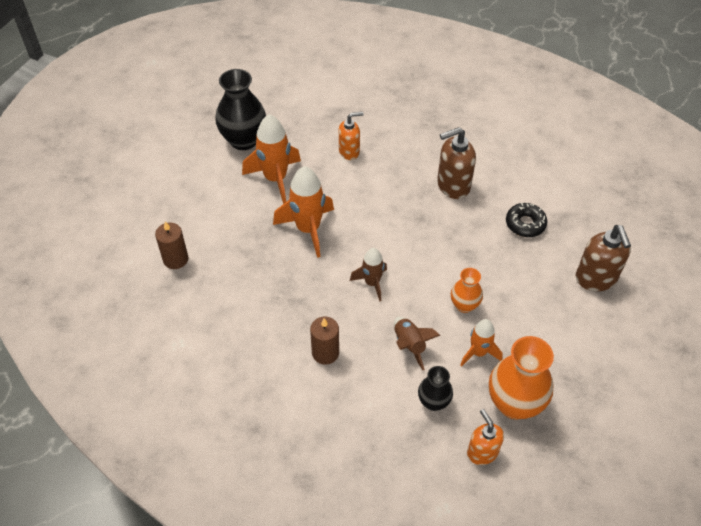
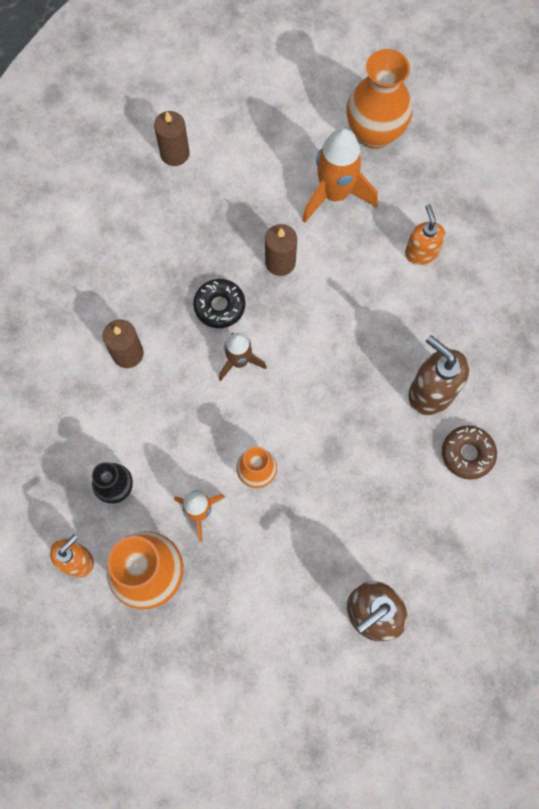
camera: 65 degrees right, 20 degrees up
(244, 140) = (374, 133): black vase -> orange vase
(308, 229) = (280, 262): orange rocket -> brown candle
(349, 151) = (421, 253): orange soap dispenser -> orange soap dispenser turned 150 degrees counterclockwise
(409, 345) = (176, 434): brown rocket -> none
(505, 184) = (467, 454): none -> brown donut
(525, 224) = (414, 500): black donut -> black donut (219, 306)

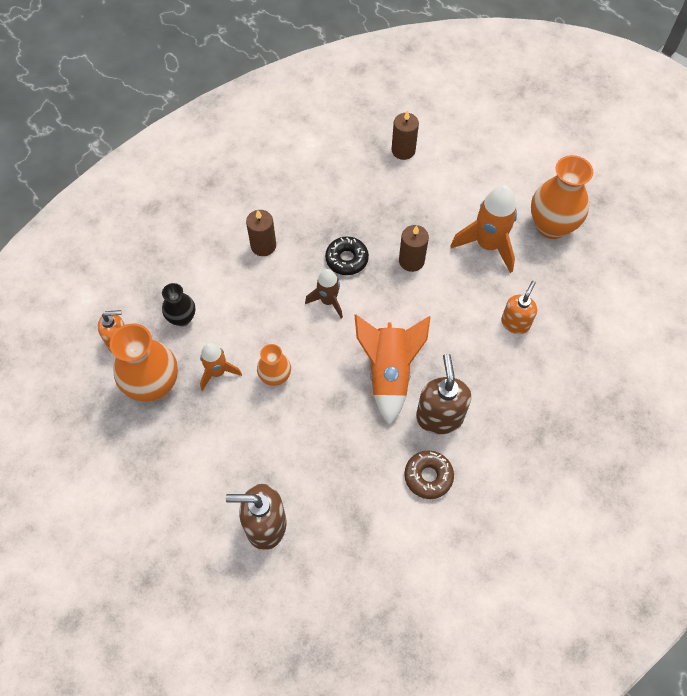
camera: 40 degrees right, 10 degrees down
(354, 387) = (389, 373): none -> orange rocket

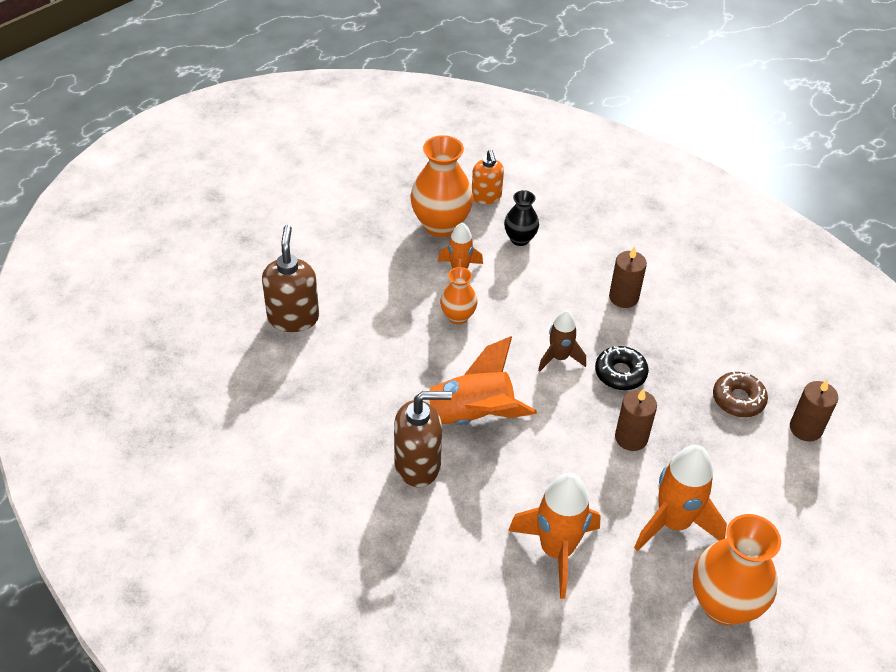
camera: 85 degrees right, 15 degrees down
(428, 476) = (344, 454): brown donut -> brown donut (738, 399)
(515, 323) = (556, 551): orange soap dispenser -> orange rocket

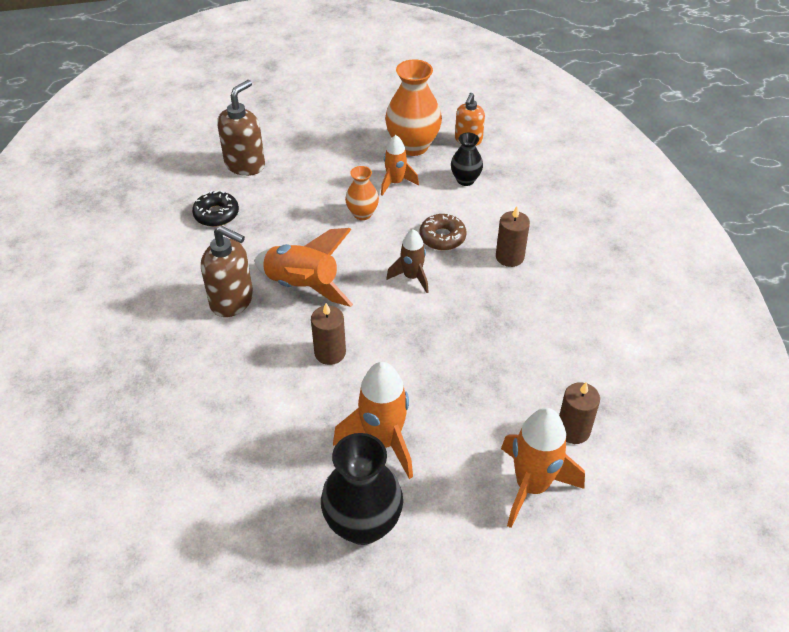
camera: 35 degrees right, 0 degrees up
(556, 551) = (272, 411): orange rocket -> orange rocket (531, 486)
(620, 373) = (450, 311): black donut -> black donut (216, 214)
(631, 438) = (411, 361): brown candle -> brown candle (330, 353)
(724, 604) = (363, 524): orange vase -> black vase
(738, 399) = (533, 378): brown donut -> brown donut (442, 237)

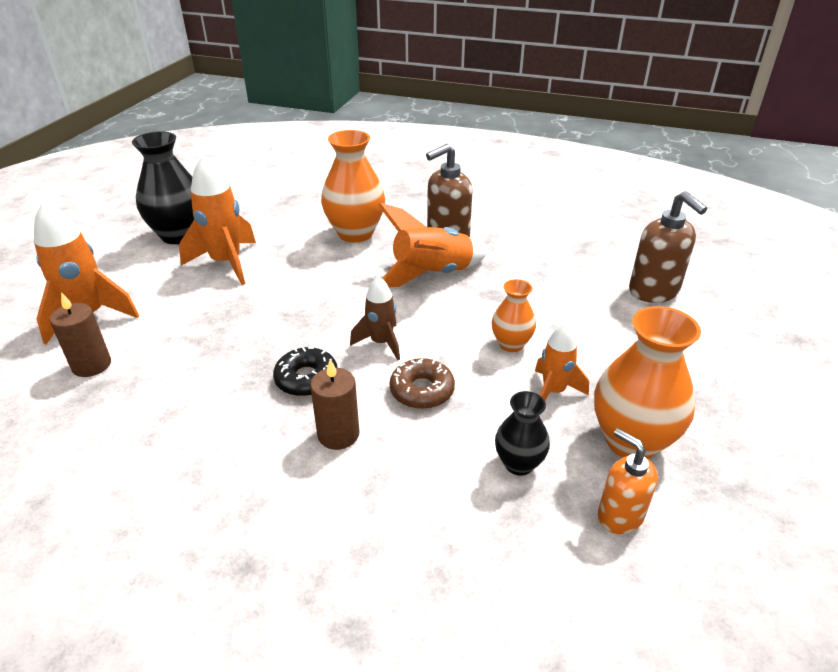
camera: 120 degrees right, 10 degrees down
(216, 214) = (575, 256): black donut -> black donut (306, 379)
(264, 371) = (355, 233): none -> orange vase
(330, 353) = (339, 266): brown candle -> none

